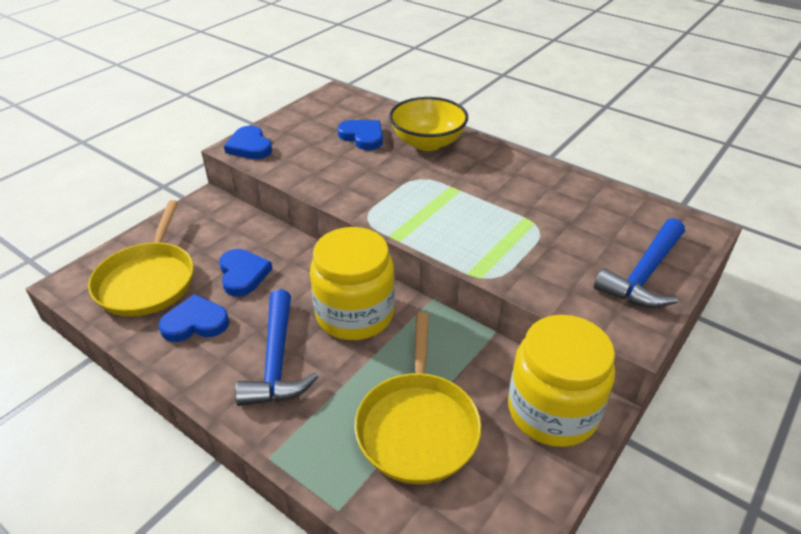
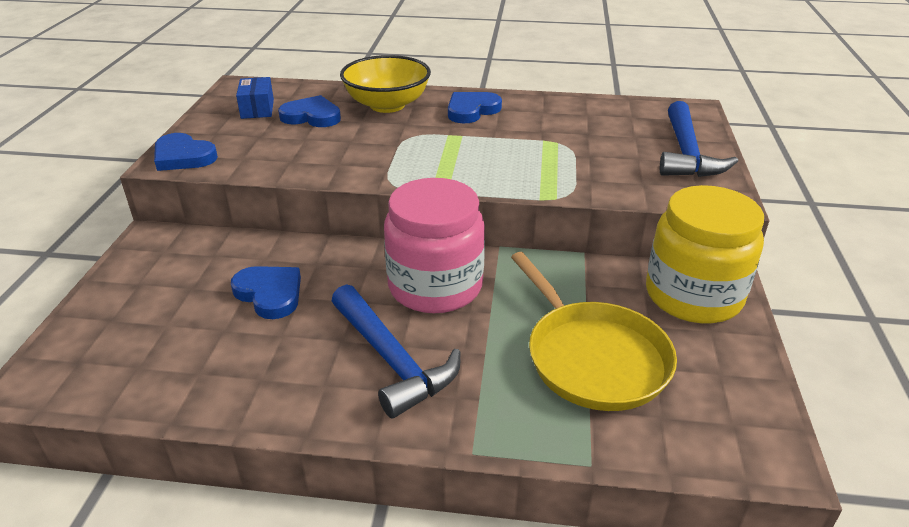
camera: 30 degrees left, 5 degrees down
(148, 281) = (147, 342): yellow pan -> none
(195, 323) = (255, 361): blue heart -> blue heart (471, 110)
(331, 118) = (257, 109): none -> blue box
(355, 314) = (435, 286): yellow jar -> pink jar

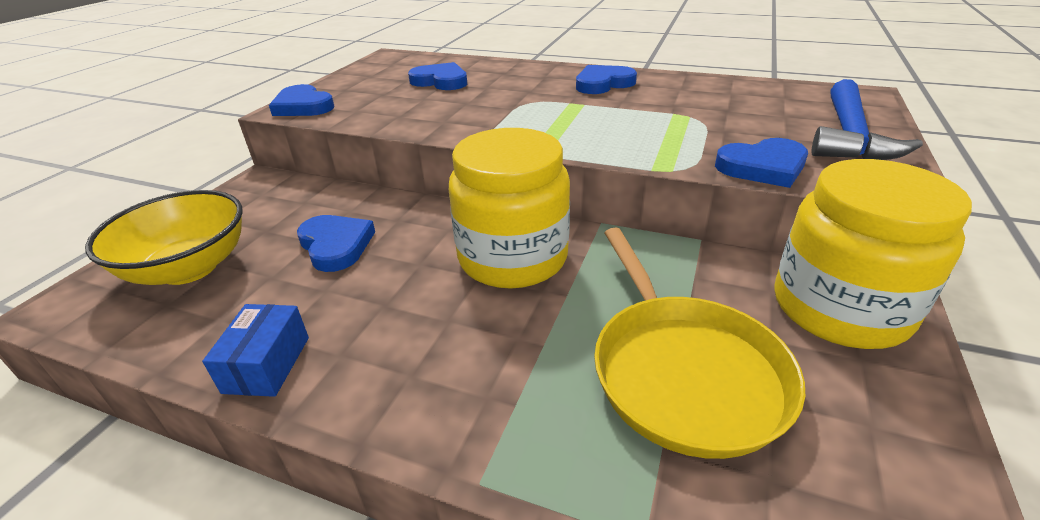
camera: 15 degrees right, 0 degrees up
(257, 109) = (394, 73): blue box -> blue box (267, 364)
(387, 105) = (518, 75): yellow bowl -> yellow bowl (189, 268)
(392, 361) = (429, 337): blue hammer -> none
(435, 286) = (513, 258): pink jar -> yellow jar
(625, 189) = (763, 167): none -> blue heart

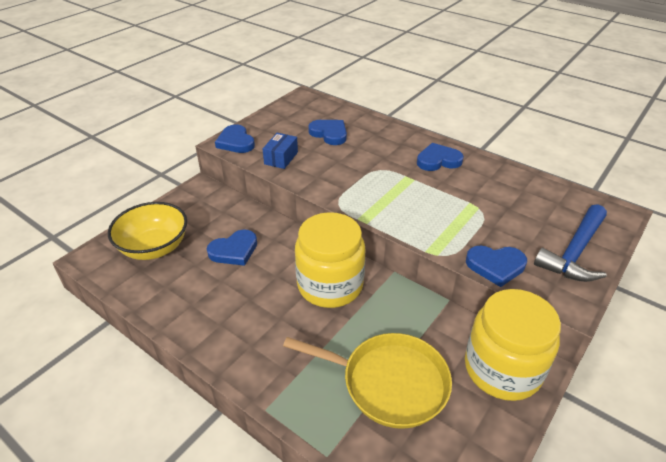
camera: 15 degrees right, 5 degrees up
(267, 364) = (184, 320): blue box -> blue box (281, 158)
(336, 245) = (234, 250): blue heart -> blue heart turned 75 degrees clockwise
(684, 372) = (389, 383): yellow pan -> yellow pan turned 75 degrees counterclockwise

